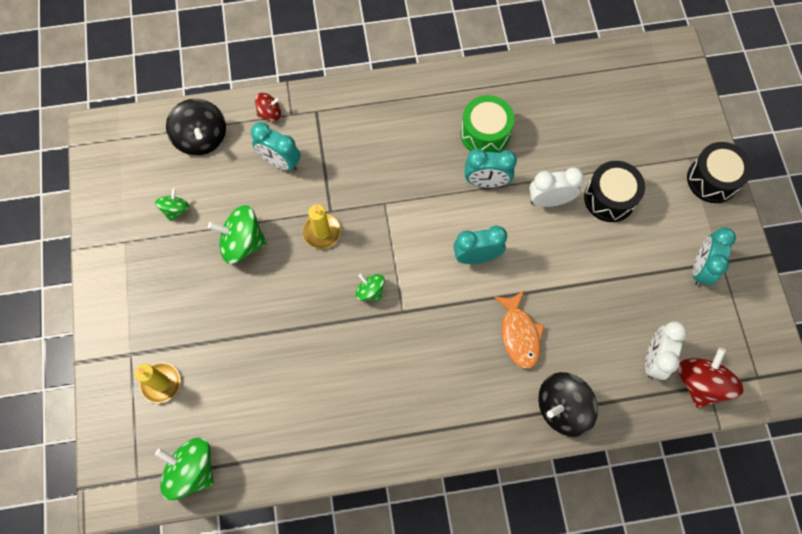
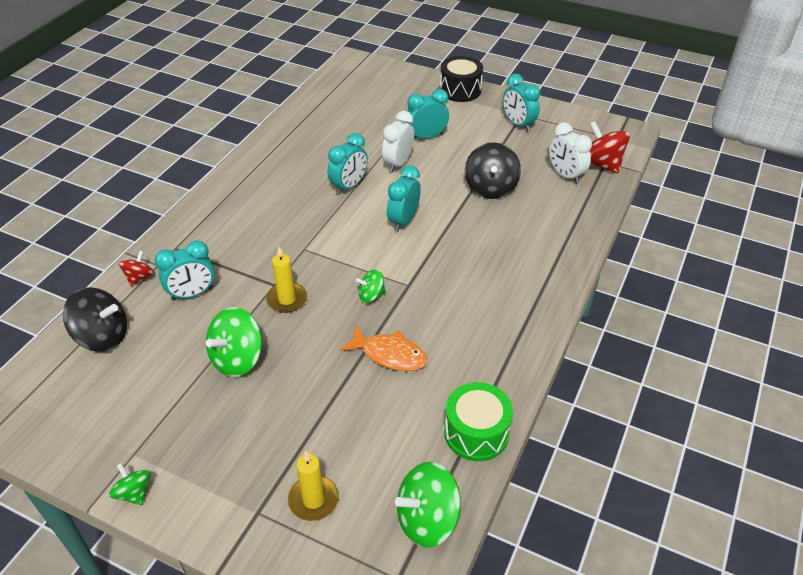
camera: 55 degrees left, 25 degrees down
(175, 209) = (149, 393): green spinning top -> green spinning top (134, 493)
(485, 133) = (310, 168): green drum -> green drum (476, 433)
(519, 334) = (488, 230): orange fish -> orange fish (389, 354)
(562, 408) = (566, 237): black spinning top -> black spinning top (490, 188)
(609, 198) = (426, 137): black drum -> turquoise clock

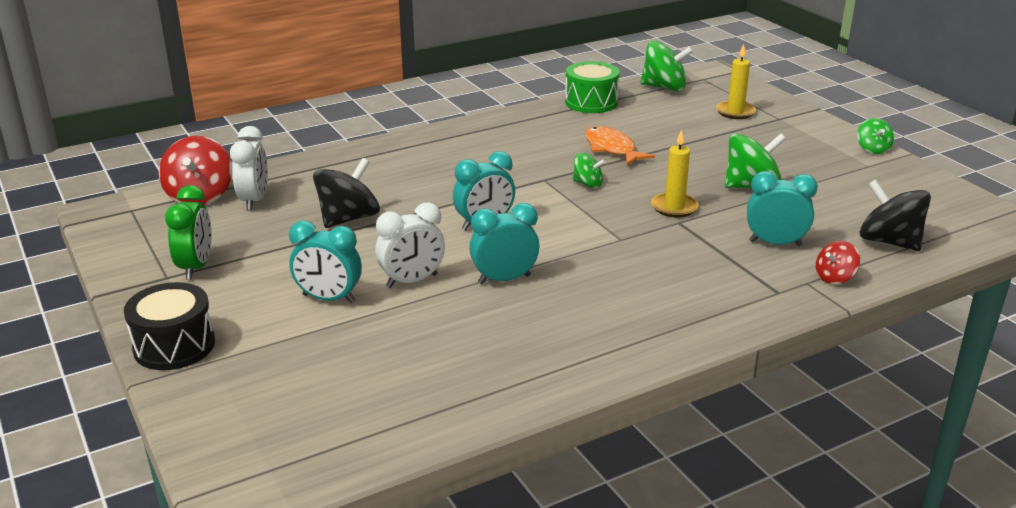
camera: 145 degrees left, 15 degrees down
(518, 124) = (196, 267): turquoise clock -> green clock

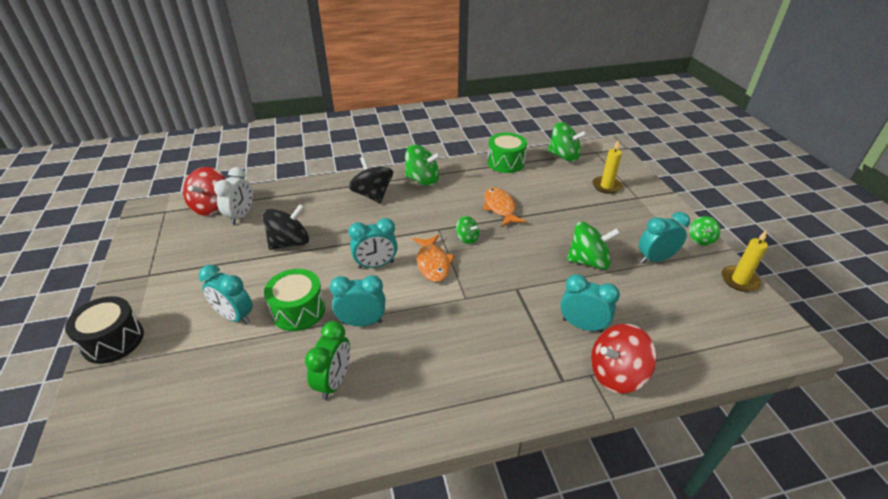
camera: 15 degrees right, 10 degrees up
(196, 267) = (171, 269): green clock -> green clock (334, 382)
(412, 281) = (298, 311): white clock -> green drum
(489, 133) = (422, 180): none -> green spinning top
(559, 213) = (433, 263): none -> orange fish
(674, 207) = (520, 273): yellow candle -> yellow candle (739, 280)
(829, 173) = (655, 259): none -> turquoise clock
(834, 277) = (616, 374): red spinning top -> red spinning top, size x1.79
(889, 241) = (678, 342): black spinning top -> black spinning top (372, 195)

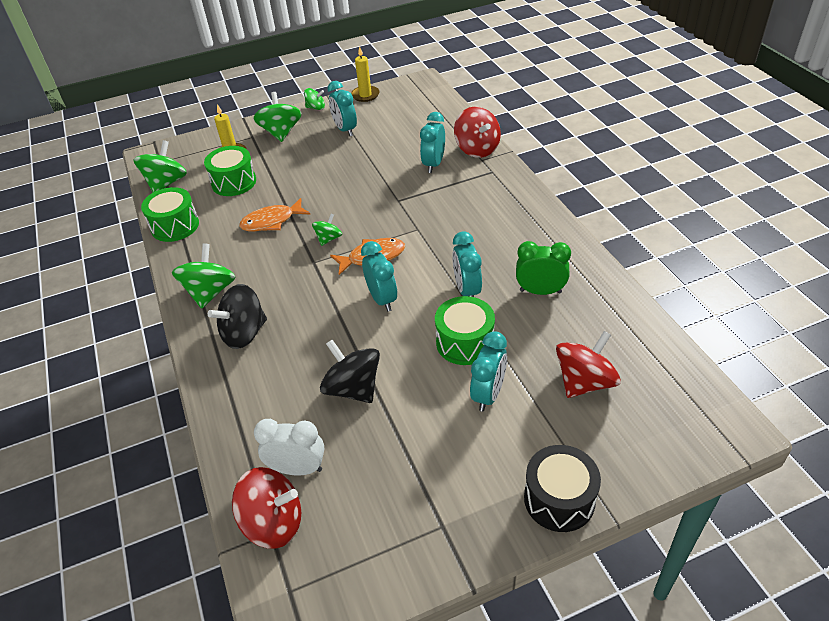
camera: 95 degrees left, 5 degrees up
(202, 388) = (584, 382): none -> red spinning top
(561, 188) = (234, 182): none -> green drum
(588, 261) = (354, 163): green spinning top -> green spinning top (281, 133)

